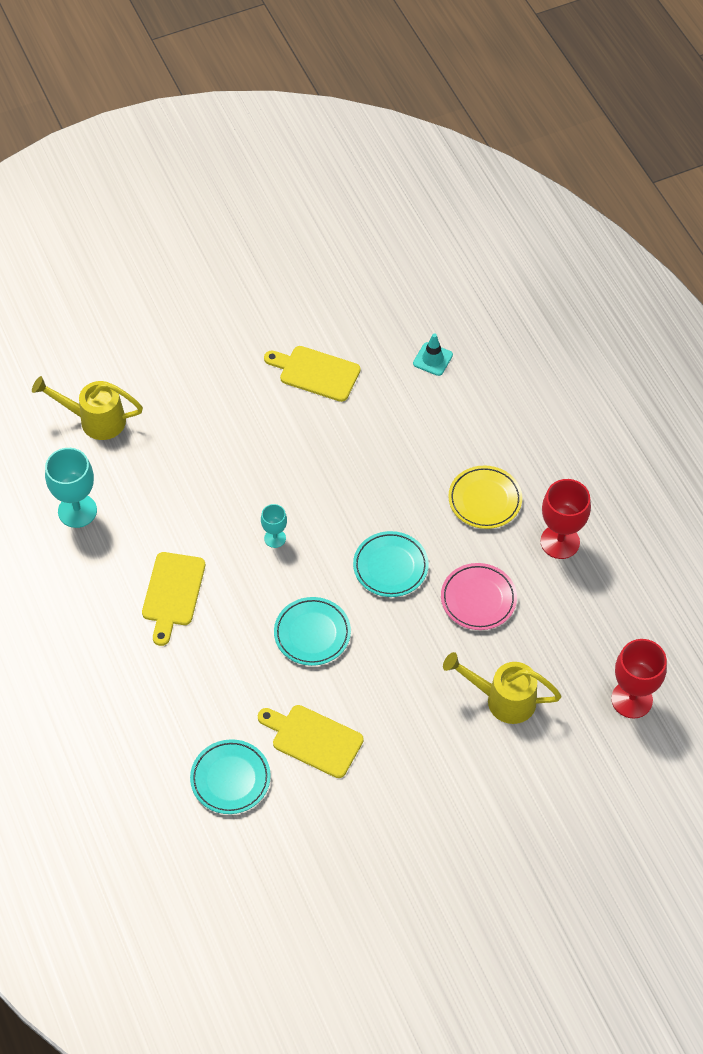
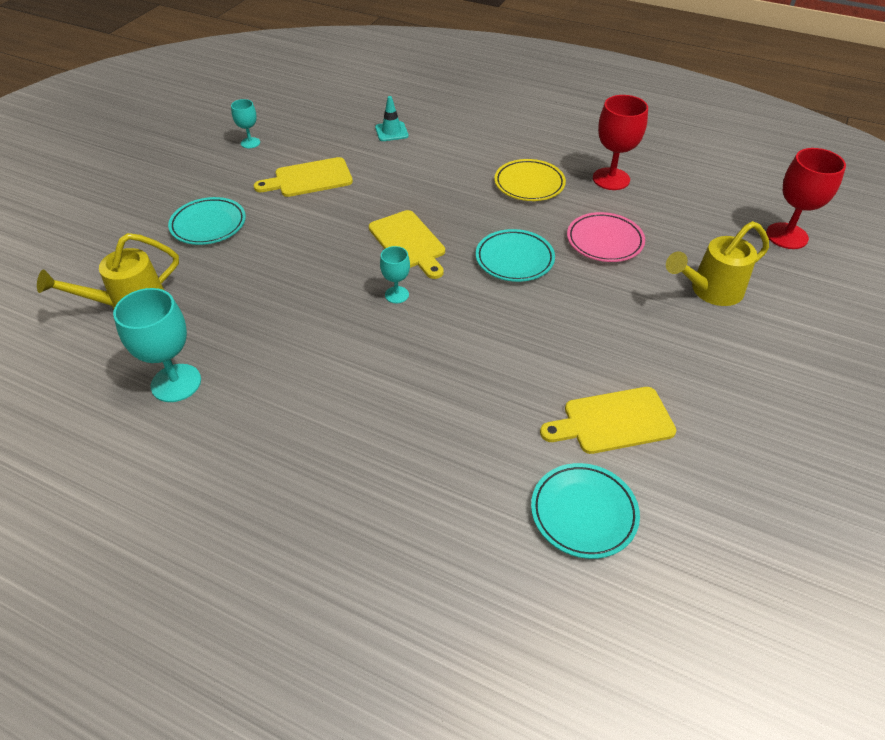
camera: 40 degrees left, 10 degrees down
(172, 593) = (346, 391): yellow cutting board -> yellow cutting board (408, 243)
(305, 296) = (250, 143): none -> turquoise goblet
(312, 633) = (510, 341): turquoise plate -> turquoise plate (208, 225)

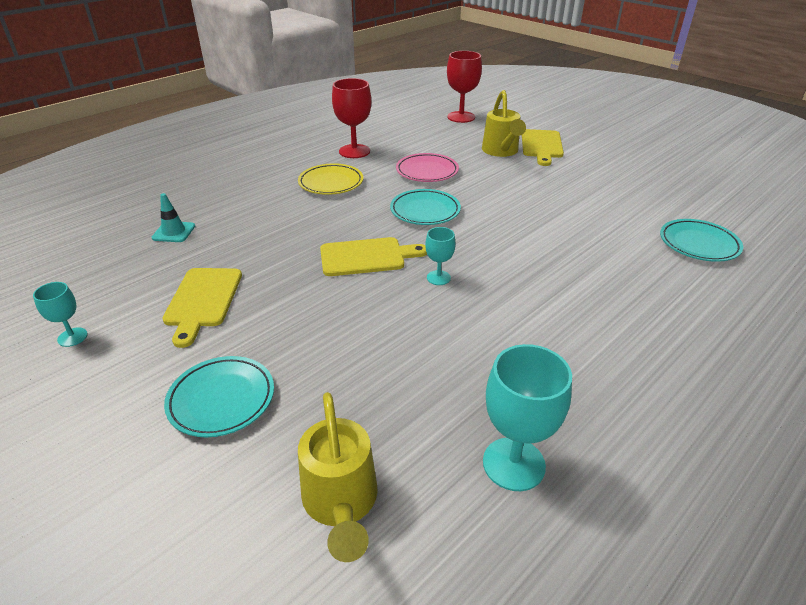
camera: 70 degrees left, 10 degrees down
(612, 421) = (616, 214): yellow cutting board -> yellow cutting board (541, 146)

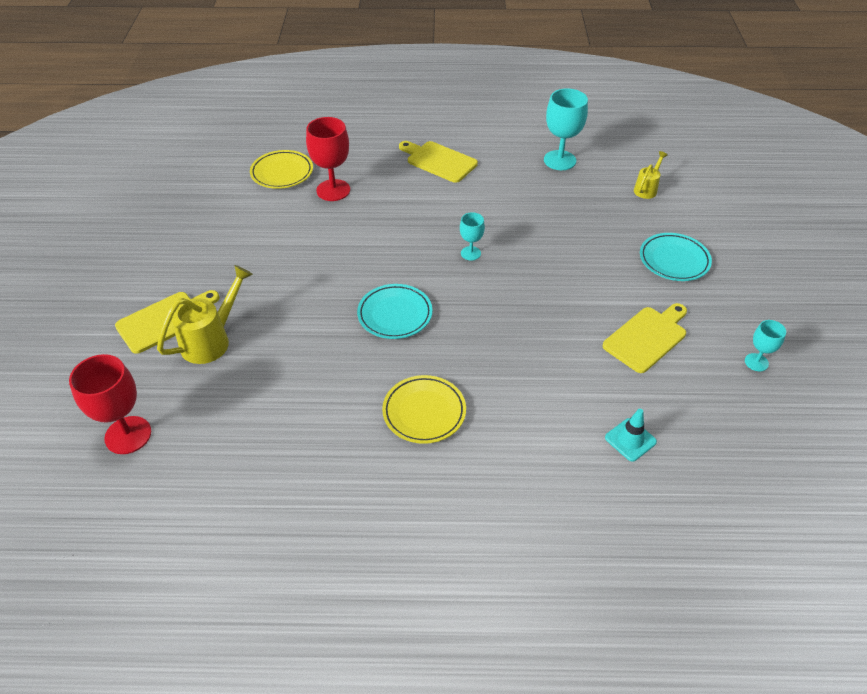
camera: 135 degrees left, 10 degrees up
(341, 503) = (647, 189): yellow watering can -> yellow watering can, size x0.58
(354, 151) = (335, 455): red goblet -> red goblet (333, 190)
(367, 257) = (496, 300): yellow cutting board -> yellow cutting board (439, 161)
(427, 171) = (319, 362): pink plate -> none
(698, 244) = (282, 173): turquoise plate -> yellow plate

